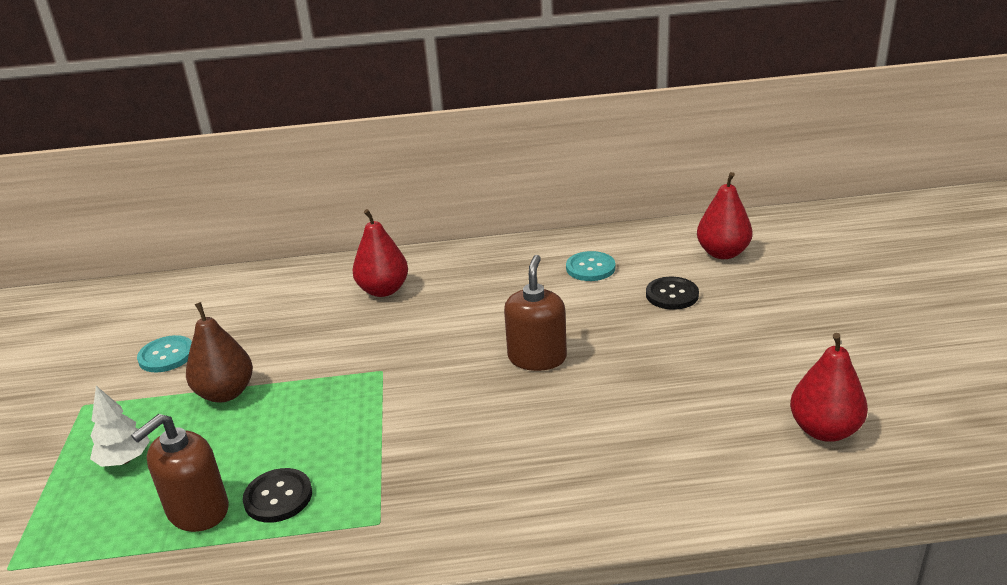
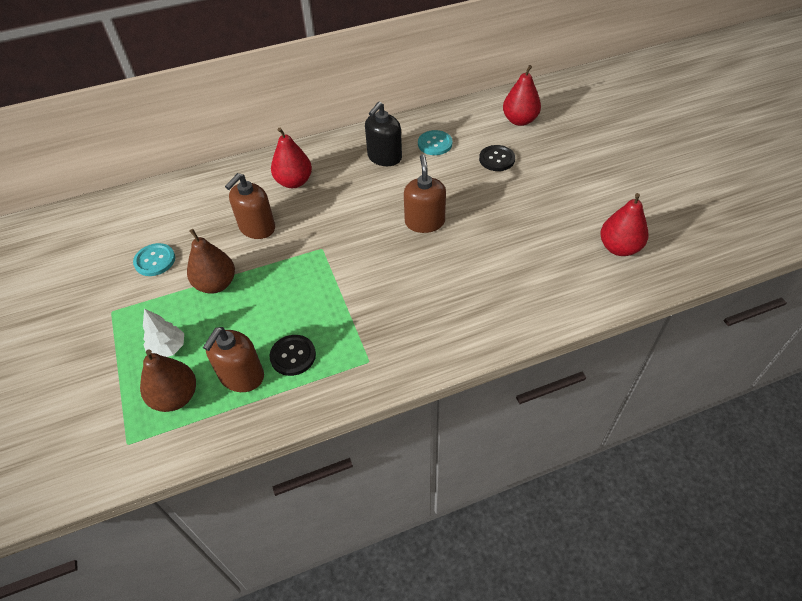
camera: 15 degrees left, 20 degrees up
(100, 521) = (176, 397): none -> brown pear
(310, 335) = (257, 228): none -> brown soap dispenser
(515, 276) = (384, 157): none -> black soap dispenser

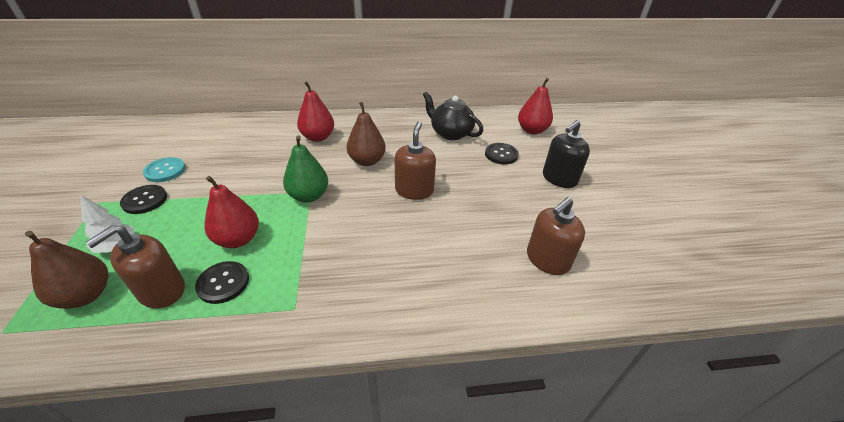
camera: 10 degrees right, 10 degrees down
(159, 297) = (145, 200): none -> black button
(216, 284) = (200, 200): brown pear -> brown pear (367, 161)
(257, 228) = (266, 164): brown soap dispenser -> brown soap dispenser (547, 260)
(323, 253) = (309, 196): none -> green pear
(384, 157) = (403, 134): black soap dispenser -> black soap dispenser (559, 178)
(435, 144) = (450, 133): turquoise button -> black teapot
(619, 248) = (603, 256): red pear -> red pear (238, 239)

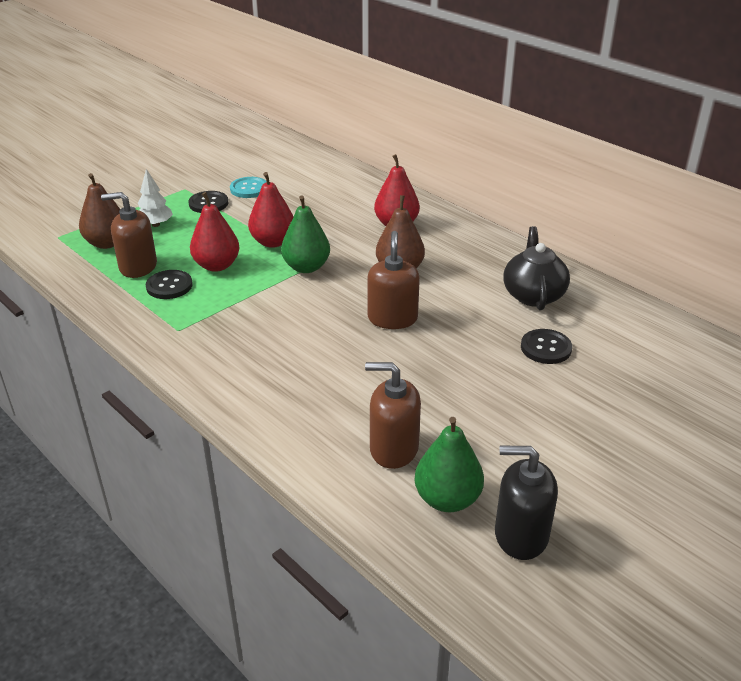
camera: 55 degrees right, 5 degrees down
(414, 190) = (392, 318): brown soap dispenser -> brown soap dispenser turned 60 degrees counterclockwise
(532, 130) = (644, 351): red pear -> red pear (273, 242)
(559, 178) = (562, 411): black soap dispenser -> black soap dispenser (521, 535)
(610, 262) = (447, 499): none -> green pear

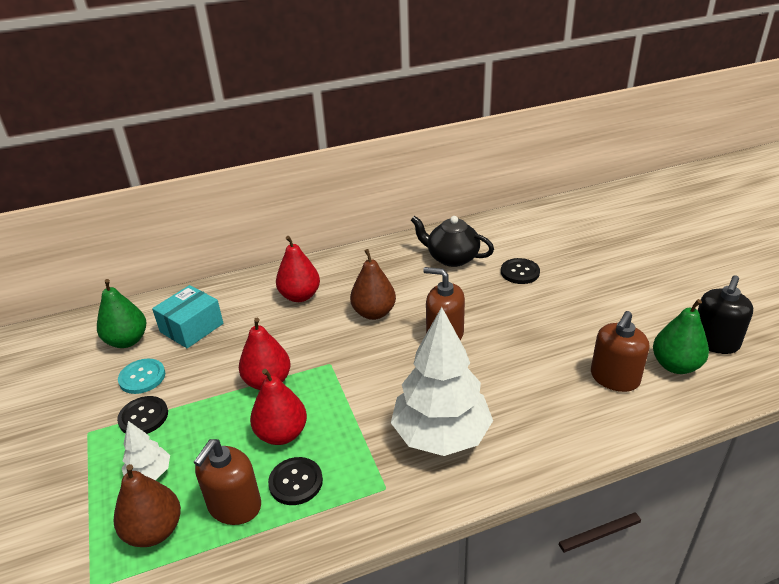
camera: 65 degrees left, 0 degrees up
(250, 345) = (441, 435): none -> white tree
(306, 267) = (331, 368): green pear -> green pear (127, 341)
(318, 189) = (191, 328): none -> turquoise box

